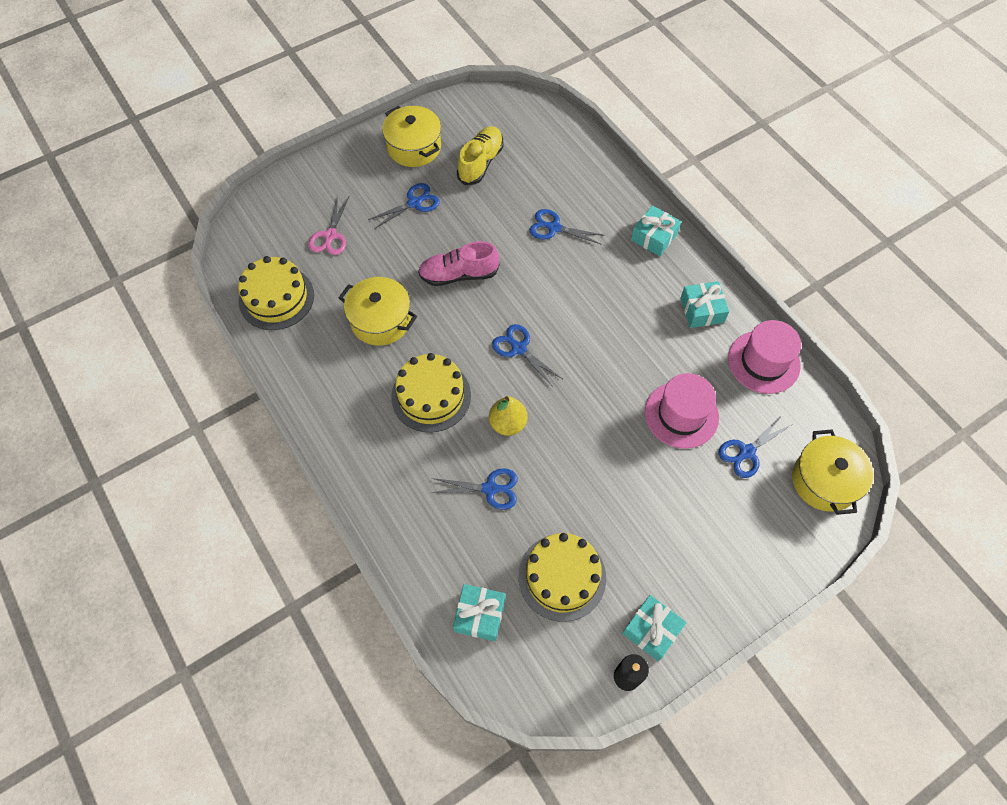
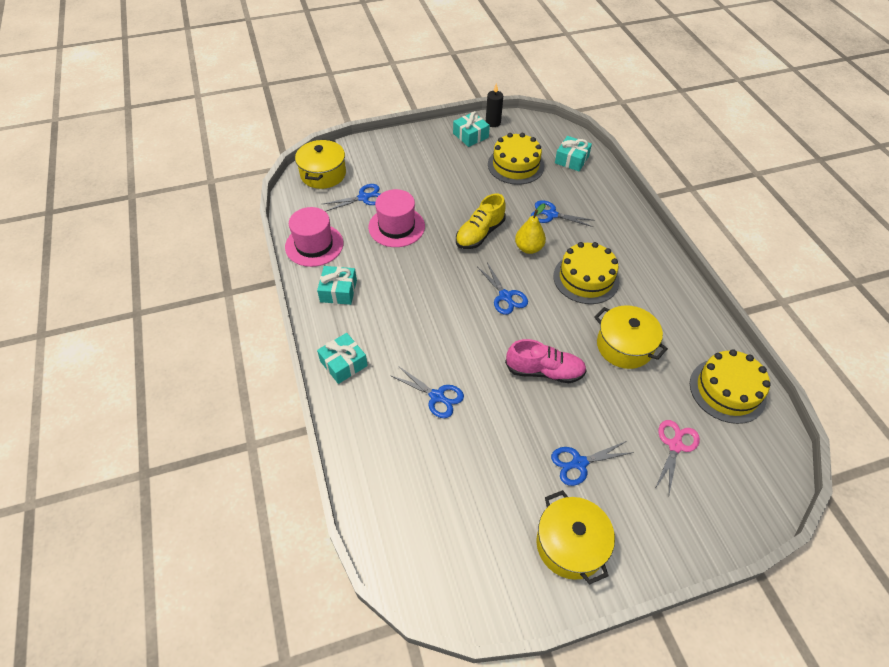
camera: 165 degrees left, 10 degrees down
(480, 163) = (493, 498): yellow shoe -> yellow shoe (480, 234)

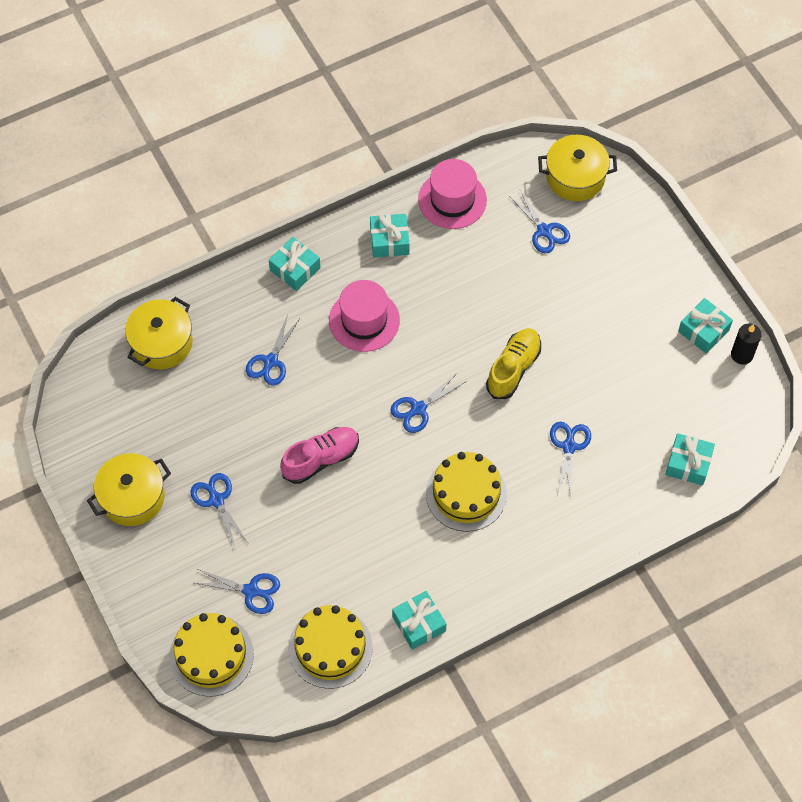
camera: 80 degrees right, 10 degrees up
(396, 227) = (503, 277): pink hat -> pink hat (364, 320)
(480, 234) = (513, 368): yellow shoe -> yellow shoe turned 90 degrees clockwise
(515, 165) = (655, 394): yellow cake -> yellow cake (211, 655)
(528, 248) = (502, 426): yellow pear -> none
(544, 371) = (321, 459): pink shoe -> pink shoe turned 120 degrees counterclockwise
(624, 346) = (371, 539): yellow pot -> yellow pot (162, 343)
(675, 445) = (251, 591): pink scissors -> blue scissors
(701, 325) = (419, 624): none -> turquoise gift

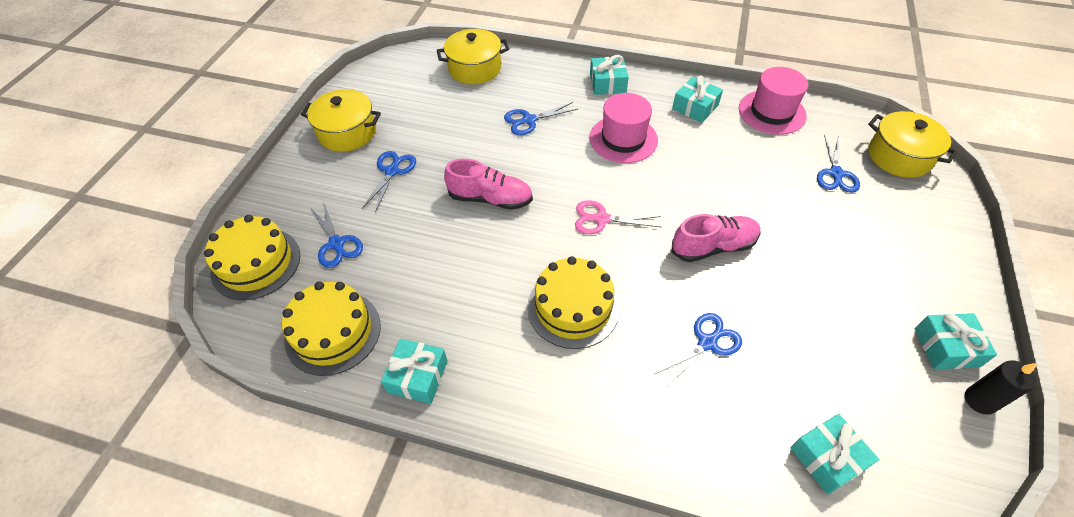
camera: 45 degrees right, 10 degrees down
(418, 409) = (601, 219): blue scissors -> pink scissors
(513, 368) = (713, 247): yellow shoe -> pink shoe

